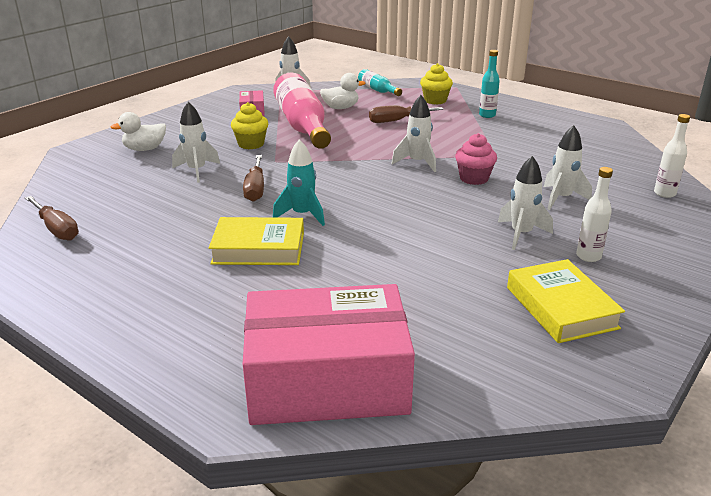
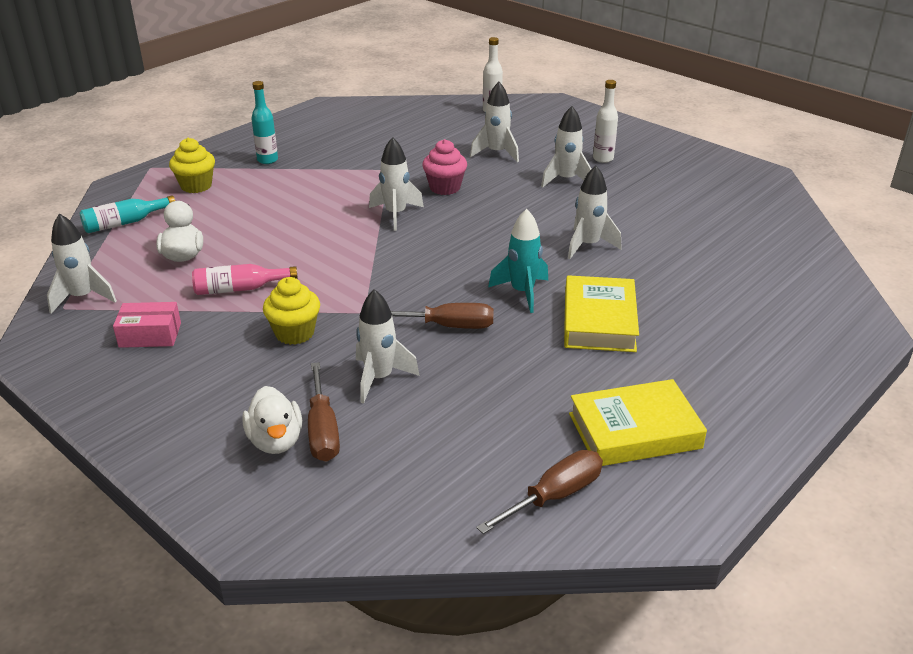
camera: 85 degrees left, 5 degrees up
(302, 125) = (239, 289): pink bottle -> pink bottle, size x0.47
(327, 380) = (805, 285): pink box -> none
(387, 245) = (588, 245): none -> white rocket
(397, 121) = (257, 217): brown screwdriver -> brown screwdriver (322, 430)
(561, 307) = (681, 181): yellow book -> yellow book (634, 431)

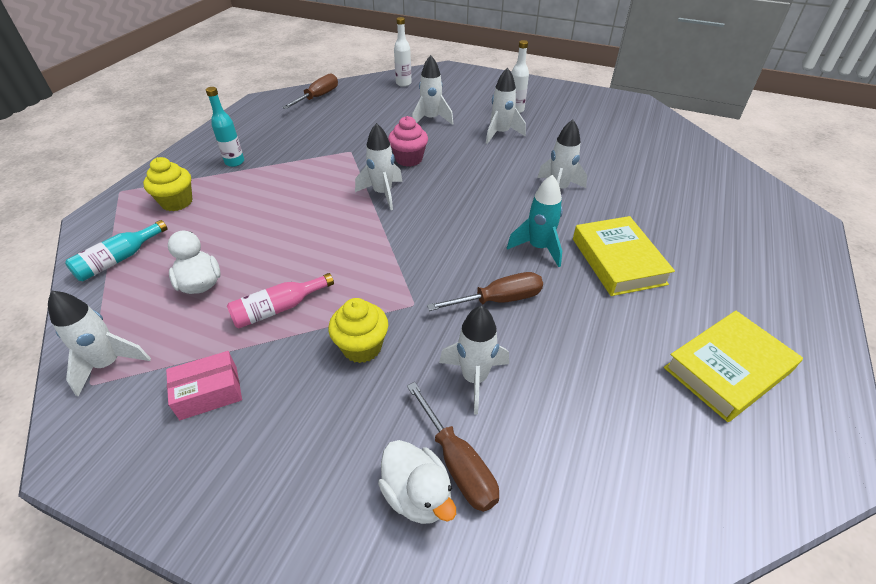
camera: 20 degrees left, 10 degrees up
(554, 496) = (719, 471): brown screwdriver -> brown screwdriver (318, 97)

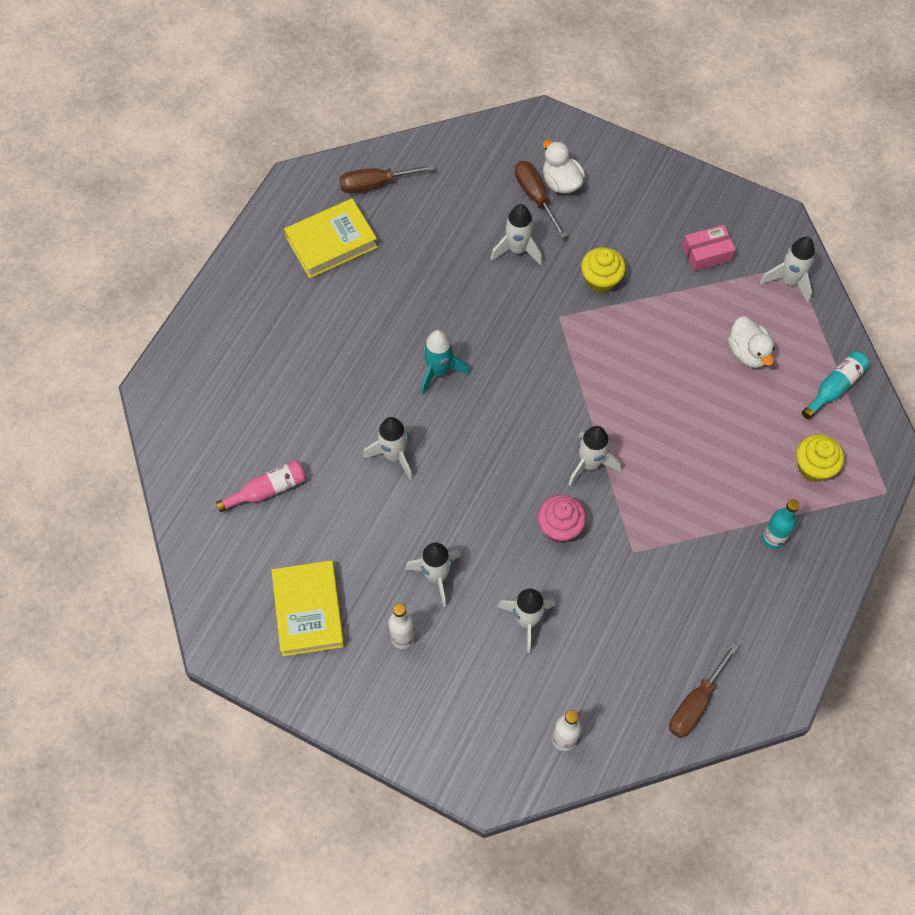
camera: 175 degrees left, 20 degrees up
(278, 308) = (672, 321): pink bottle -> pink bottle (268, 490)
(498, 300) = (487, 315): brown screwdriver -> brown screwdriver (375, 184)
(618, 261) = (369, 349): yellow book -> yellow book (308, 610)

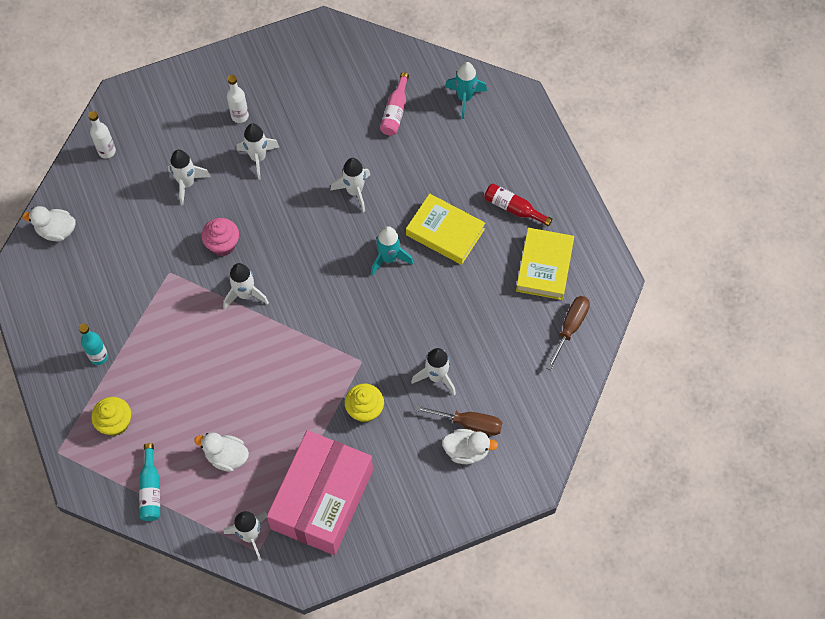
camera: 130 degrees right, 0 degrees up
(197, 437) = (464, 98): none -> turquoise rocket
(291, 307) = (513, 208): none -> red bottle
(308, 610) = (301, 82): yellow book -> yellow book (445, 232)
(695, 703) = (56, 231): brown screwdriver -> white duck
(706, 253) = (322, 499): pink box -> pink box, size x2.48

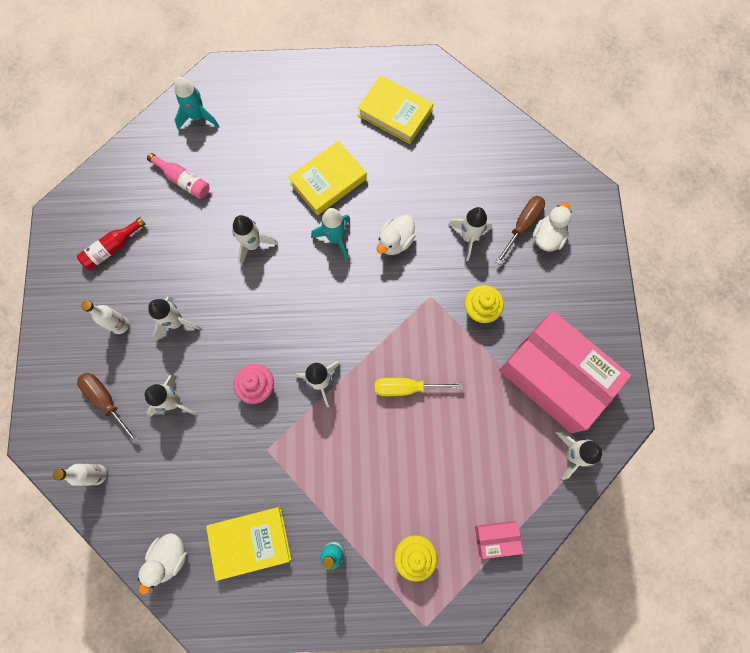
camera: 70 degrees left, 10 degrees up
(87, 288) = (250, 542): none -> yellow book
(151, 489) = (496, 538): turquoise bottle -> pink box
(226, 457) = (486, 452): white duck -> white duck (395, 241)
(264, 368) = (406, 388): none -> yellow screwdriver
(513, 208) = (328, 117): red bottle -> red bottle (112, 248)
(570, 328) = (460, 114): brown screwdriver -> brown screwdriver (106, 401)

